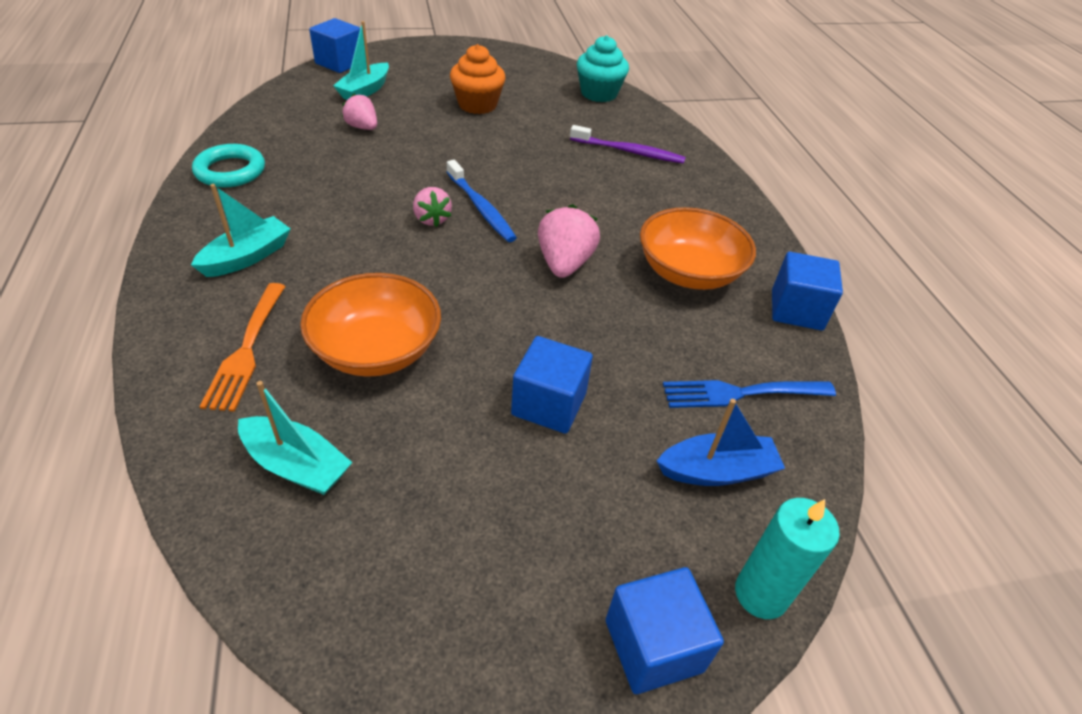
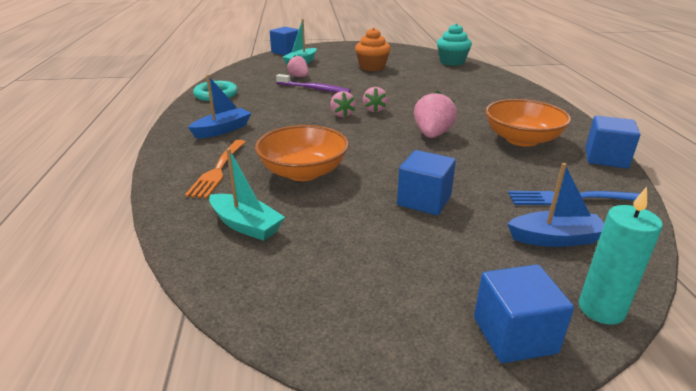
camera: 10 degrees right, 15 degrees down
(247, 257) = (222, 130): turquoise boat -> blue boat
(480, 207) = (374, 110): blue toothbrush -> pink strawberry
(628, 151) = (474, 86): purple toothbrush -> purple toothbrush (314, 89)

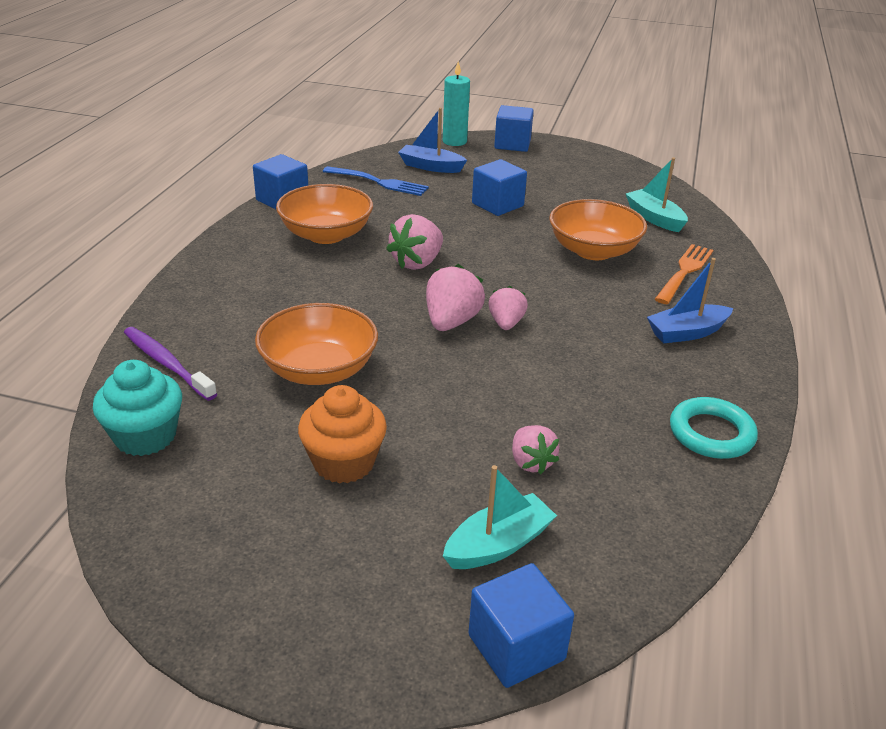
camera: 160 degrees left, 5 degrees up
(314, 89) = (518, 405): purple toothbrush -> purple toothbrush (167, 364)
(374, 110) = (451, 322): pink strawberry -> pink strawberry, size x1.53
(417, 84) = (319, 369): none -> orange bowl

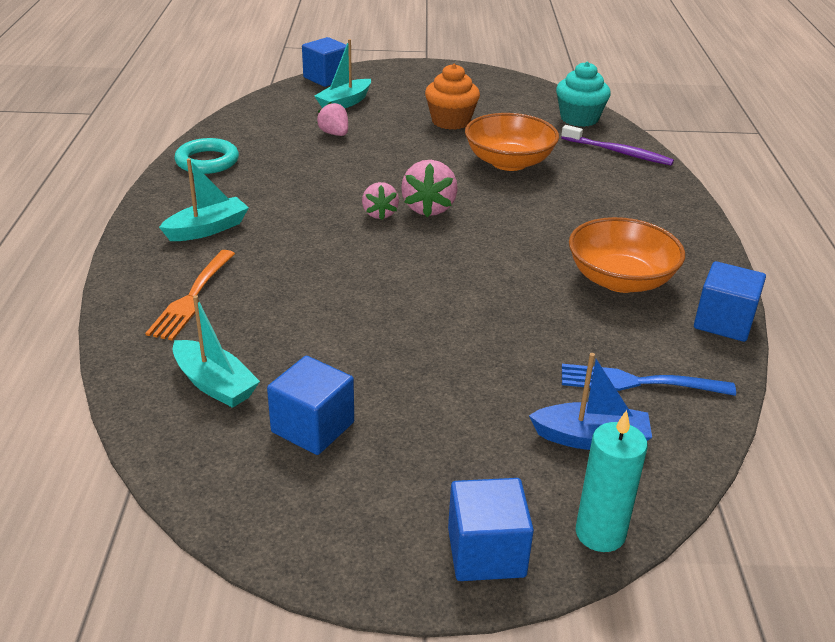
camera: 165 degrees right, 0 degrees up
(417, 263) = (496, 261): pink strawberry -> none
(497, 205) = (447, 368): blue cube -> blue cube (313, 427)
(593, 251) = (302, 310): orange bowl -> none
(686, 332) = (207, 229): blue boat -> turquoise boat

